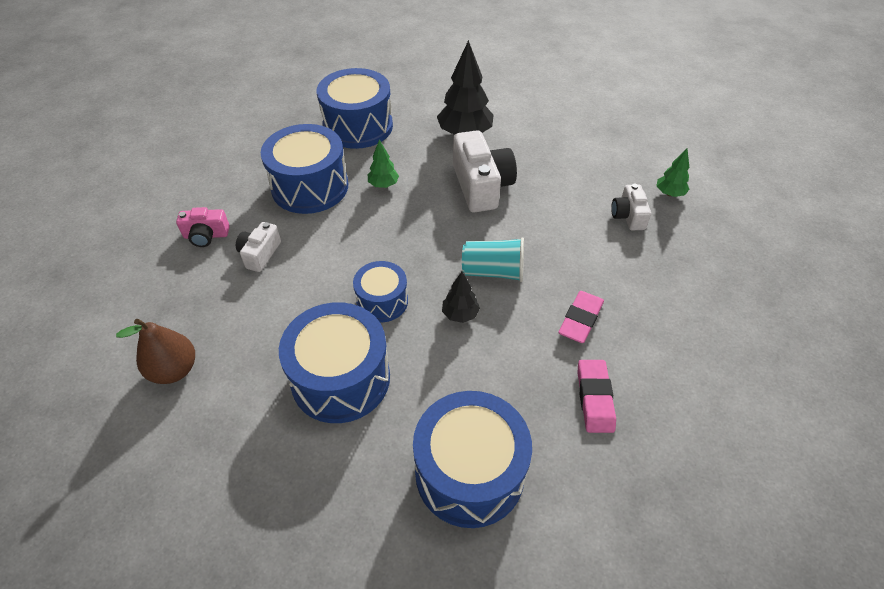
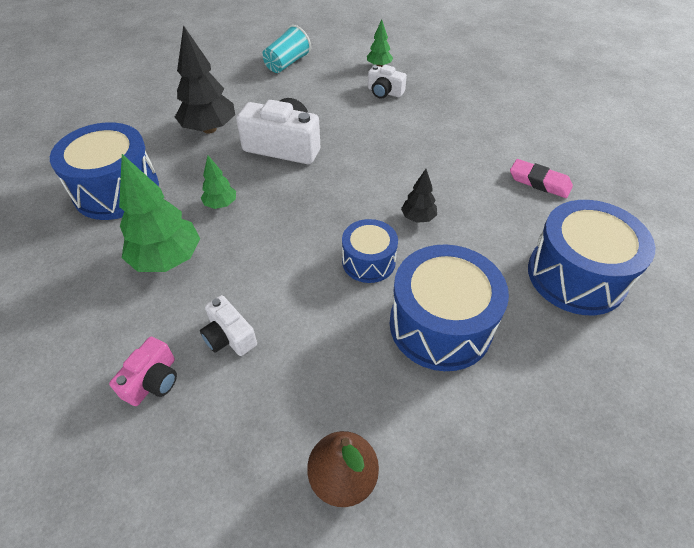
camera: 60 degrees left, 0 degrees up
(310, 187) = (167, 259): blue drum -> green tree
(493, 272) = (386, 180): turquoise cup -> turquoise cup (287, 64)
(580, 319) = (465, 157): pink eraser -> none

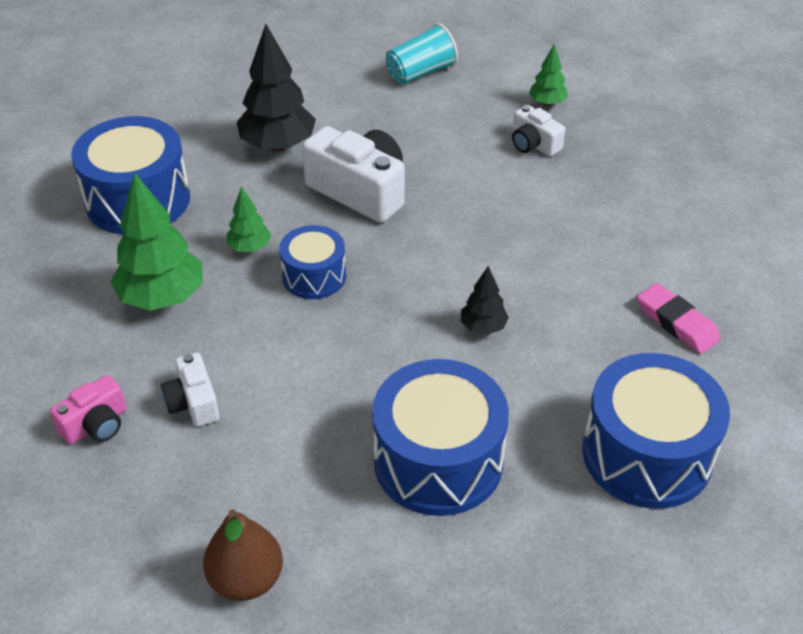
camera: 20 degrees right, 5 degrees down
(368, 261) = (392, 364): blue drum -> blue drum (314, 276)

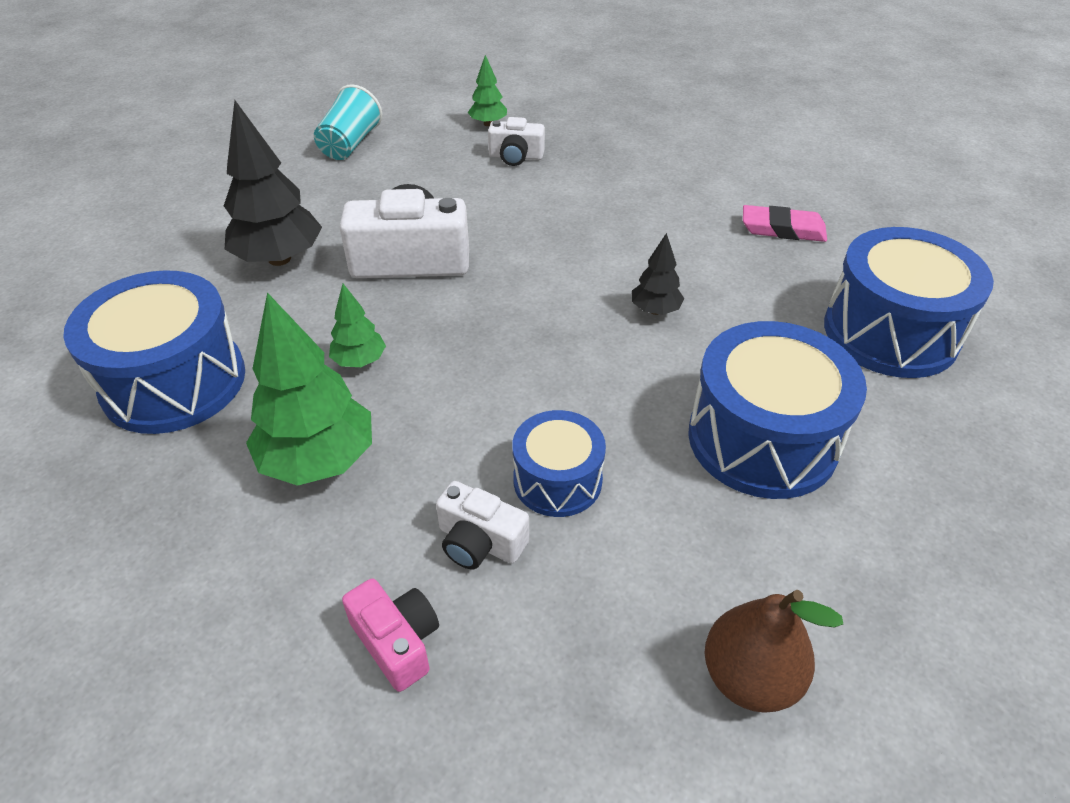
camera: 40 degrees left, 0 degrees up
(96, 424) = (397, 641): pink camera -> pink camera turned 45 degrees counterclockwise
(314, 276) = (456, 351): blue drum -> blue drum (557, 480)

